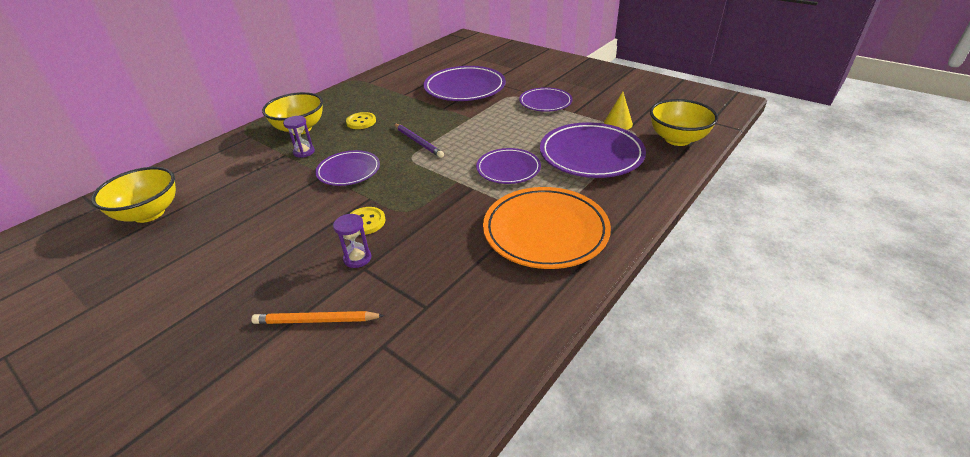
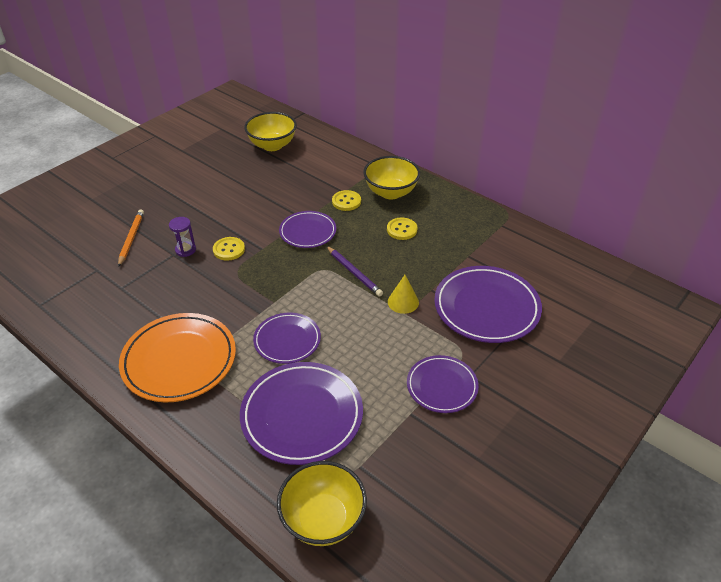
camera: 90 degrees right, 5 degrees up
(304, 152) = (346, 201): purple hourglass -> yellow button
(418, 142) = (354, 272): purple pencil -> purple pencil turned 90 degrees counterclockwise
(618, 123) = (375, 458): yellow cone -> yellow cone (403, 302)

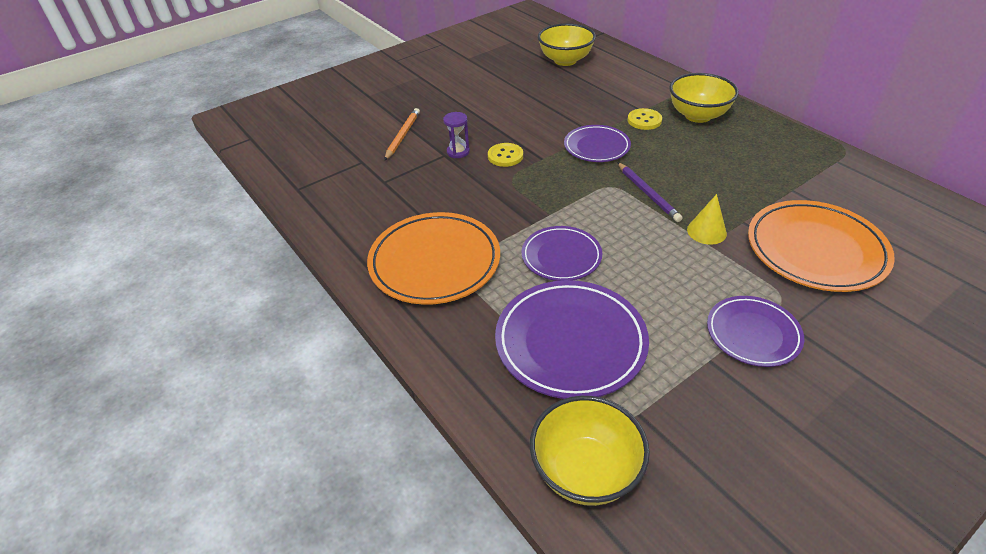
camera: 15 degrees right, 0 degrees up
(402, 230) = (709, 154): yellow button -> none
(486, 308) = (815, 250): purple plate -> orange plate

